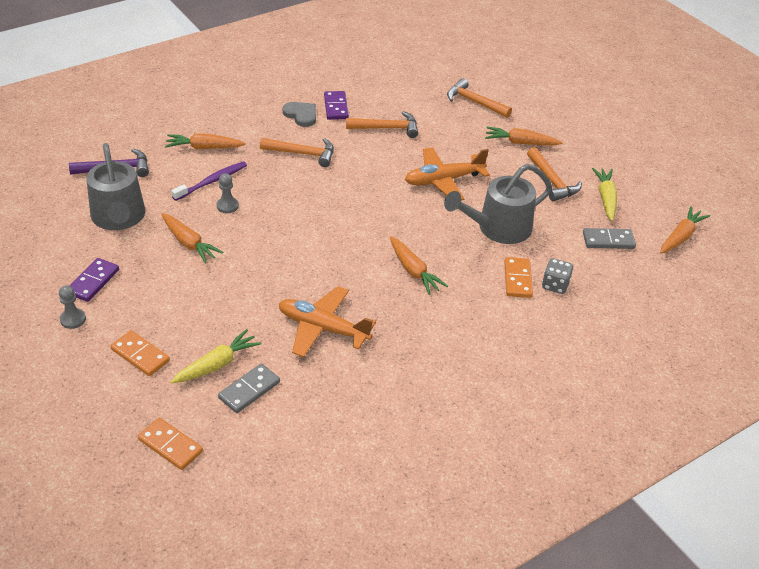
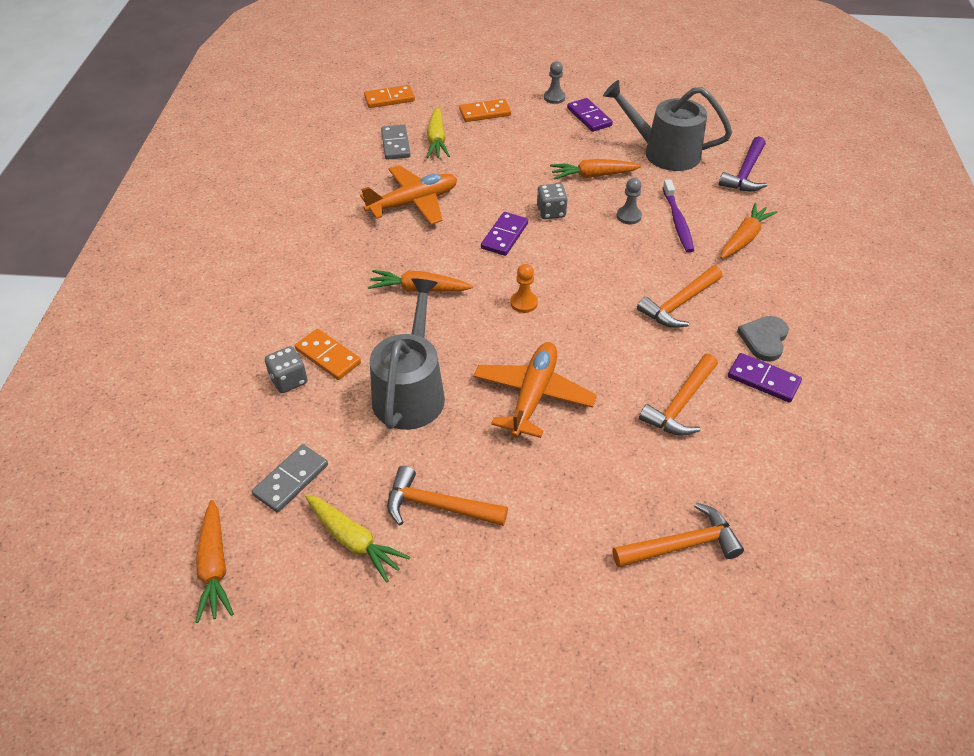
camera: 130 degrees right, 5 degrees up
(260, 246) = (551, 212): none -> grey dice
(301, 115) = (764, 339): grey heart -> grey heart turned 120 degrees clockwise
(312, 257) = (504, 236): none -> purple domino
(372, 217) = (524, 303): none -> orange pawn
(520, 143) = (543, 531): orange carrot -> none

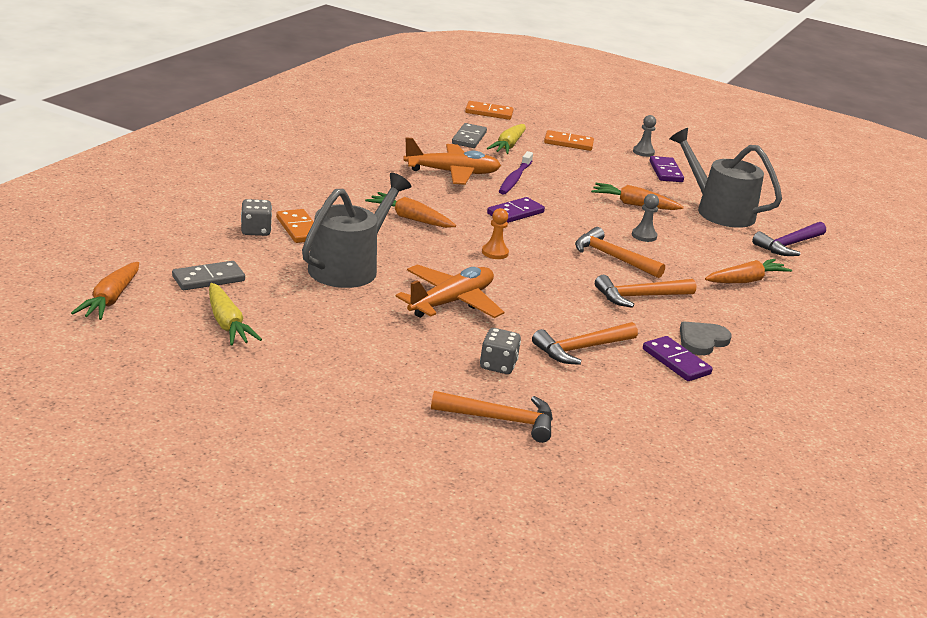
camera: 20 degrees right, 20 degrees down
(437, 506) = (311, 330): orange hammer -> orange hammer (612, 257)
(551, 212) = (572, 213): grey dice -> grey dice (498, 365)
(677, 221) = (689, 252): purple toothbrush -> purple toothbrush (514, 179)

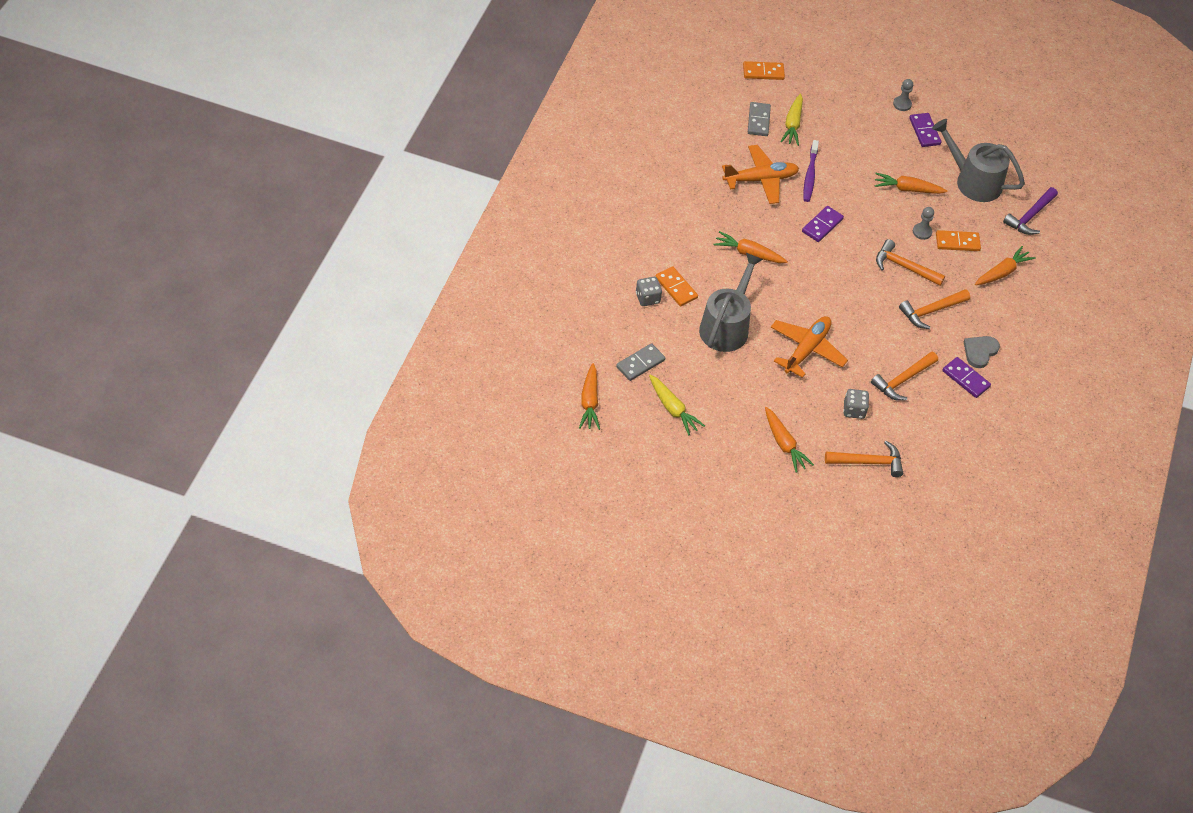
camera: 10 degrees left, 25 degrees up
(376, 381) = (784, 444): none -> orange carrot
(495, 253) = (820, 282): orange pawn -> none
(568, 143) = (839, 106): orange domino -> orange domino (957, 242)

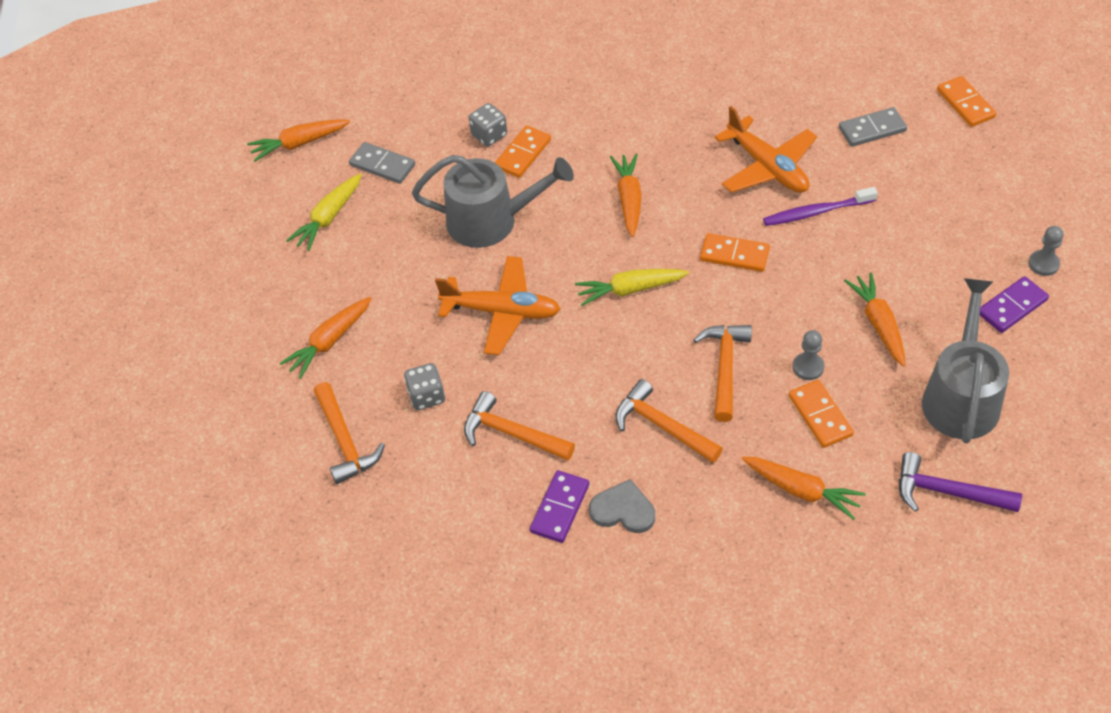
camera: 75 degrees right, 0 degrees up
(792, 124) = (895, 164): yellow carrot -> yellow carrot (630, 290)
(822, 225) = (734, 255): purple domino -> orange domino

